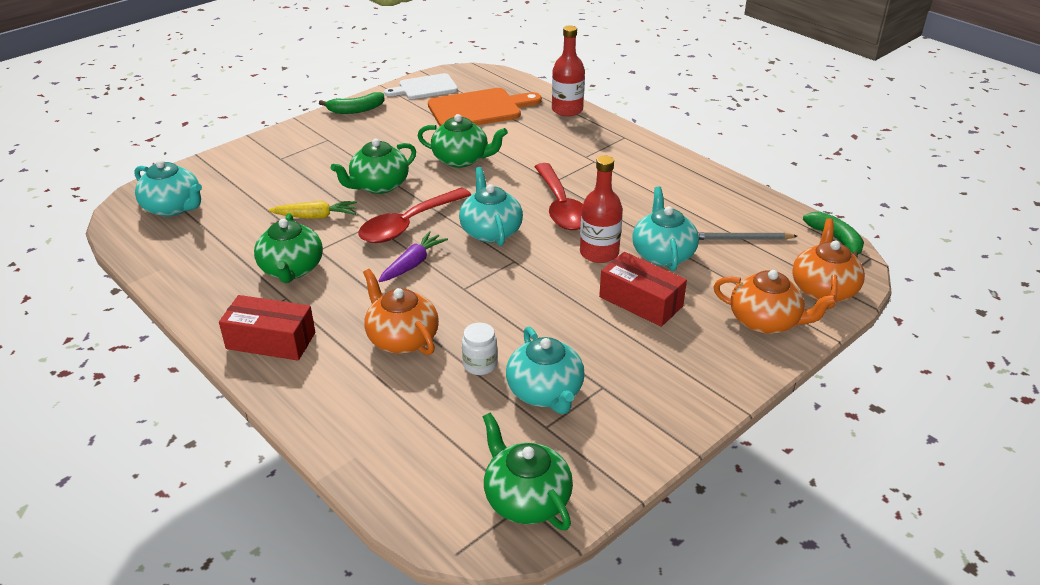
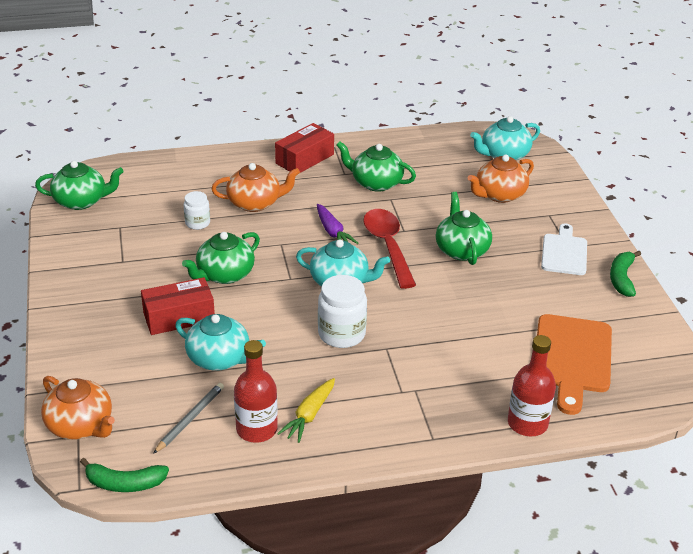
camera: 120 degrees right, 0 degrees up
(316, 216) = (438, 209): yellow carrot -> yellow carrot (309, 415)
(425, 87) = (650, 339): white cutting board -> white cutting board (564, 252)
(461, 159) = (471, 308): green teapot -> green teapot (224, 274)
(545, 392) = (145, 237): turquoise teapot -> none
(561, 206) = (341, 334): red spoon -> white jar
(599, 253) = (256, 325): red bottle -> red bottle (257, 429)
(765, 321) = (88, 368): orange teapot -> orange teapot (499, 195)

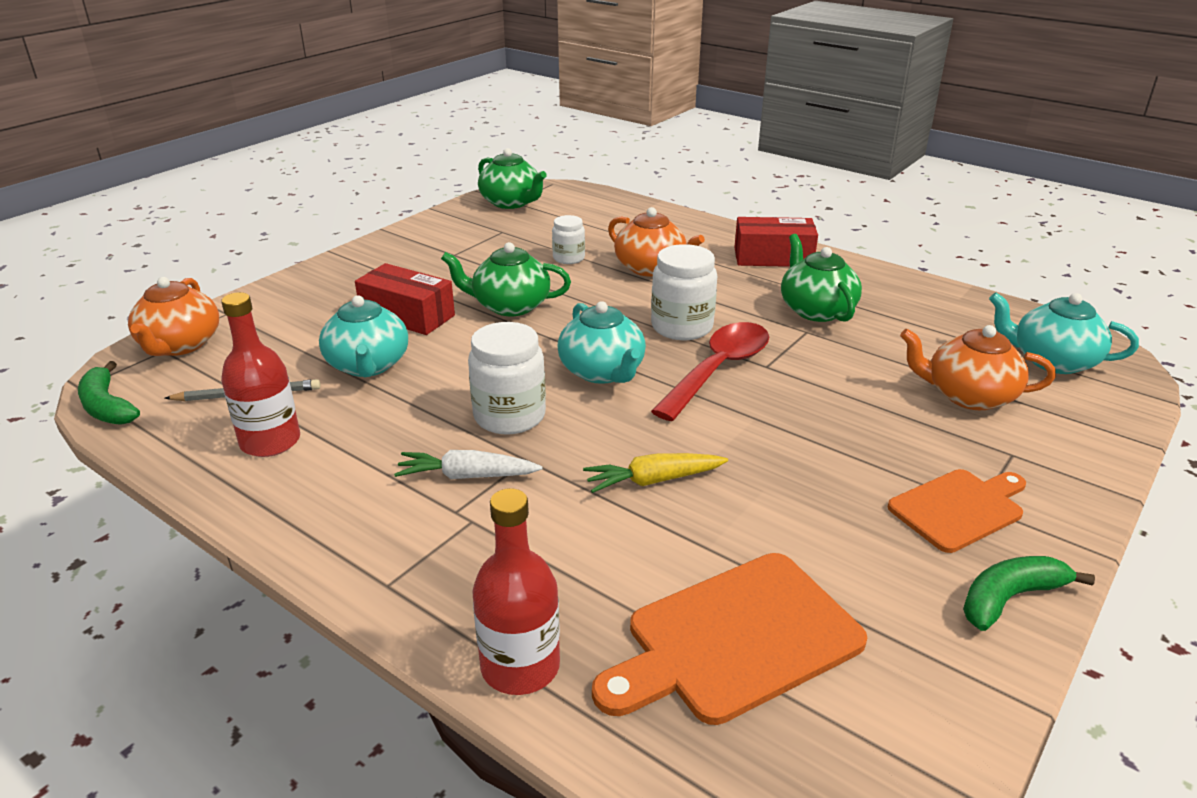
camera: 50 degrees right, 5 degrees down
(309, 415) = (332, 464): yellow carrot -> yellow carrot (653, 480)
(333, 232) = (682, 327): purple carrot -> white jar
(377, 374) = (467, 476): none -> white carrot
(461, 250) = (805, 422): green teapot -> none
(564, 252) = (959, 508): white cutting board -> orange cutting board

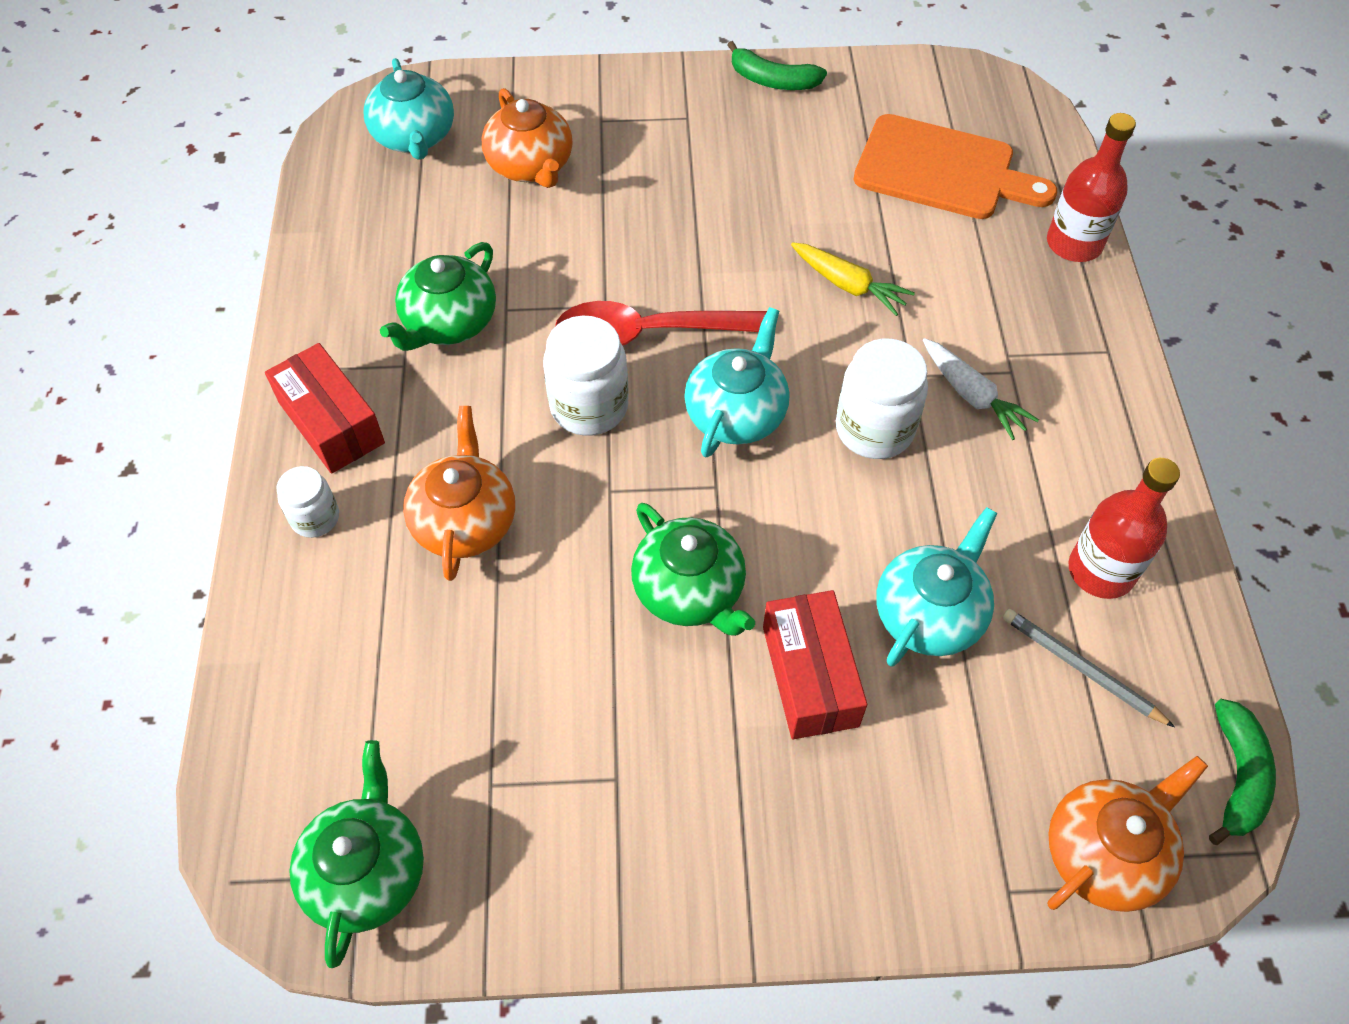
camera: 130 degrees left, 25 degrees up
(568, 258) = (511, 629): white jar -> white jar (315, 518)
(959, 508) = (702, 125): orange cutting board -> none

